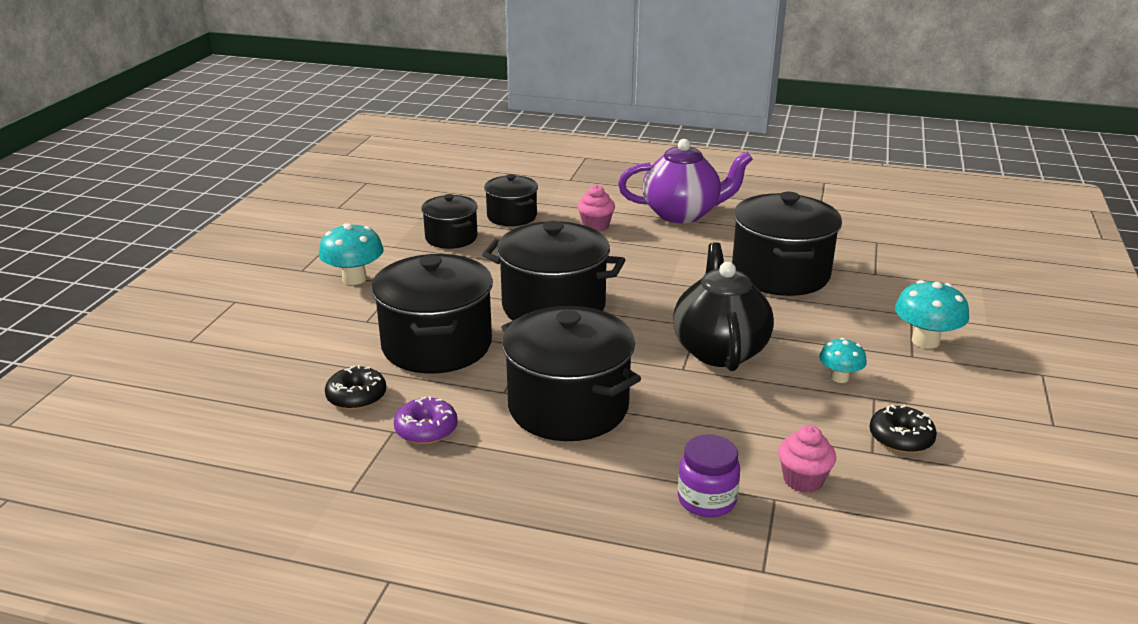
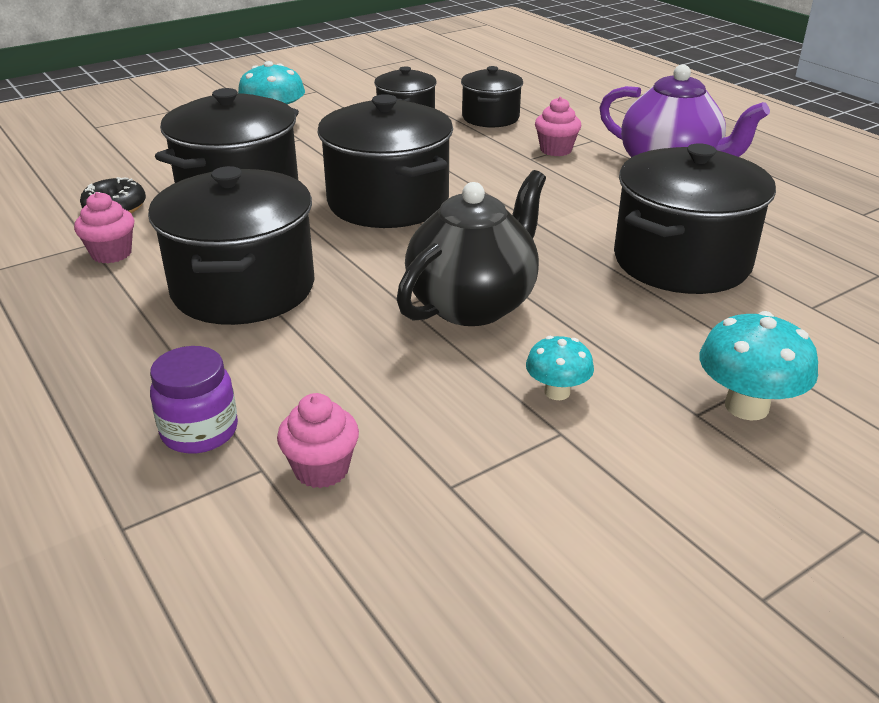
camera: 40 degrees right, 5 degrees up
(426, 429) = (111, 253): purple donut -> pink cupcake
(901, 438) = (511, 492): black donut -> none

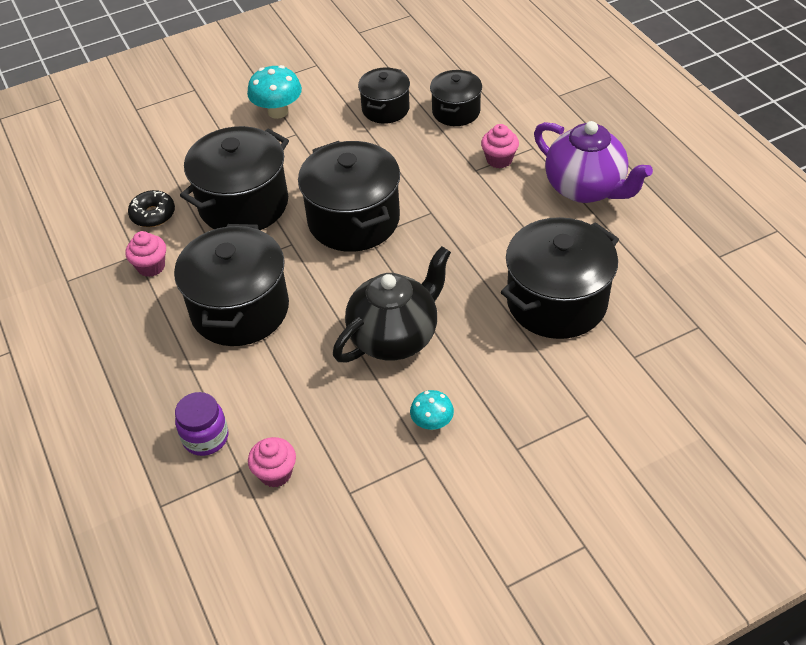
camera: 10 degrees right, 15 degrees up
(746, 406) = (551, 445): turquoise mushroom -> none

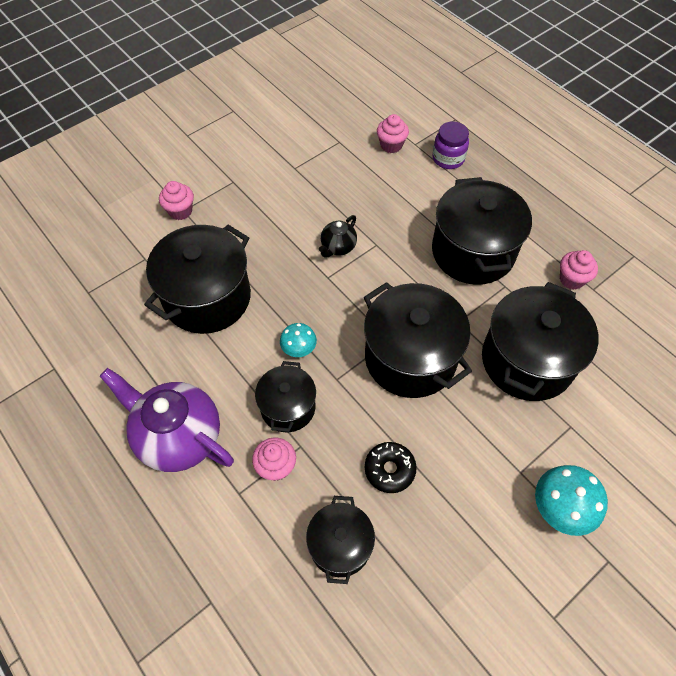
camera: 165 degrees right, 10 degrees up
(153, 214) = (607, 334): black donut -> black donut (389, 469)
(385, 109) = (429, 536): black pot -> black pot (288, 407)
(394, 337) = (338, 247): black teapot -> black teapot, size x0.49
(432, 423) = (294, 189): turquoise mushroom -> turquoise mushroom (299, 349)
(591, 414) = (180, 211): none -> pink cupcake

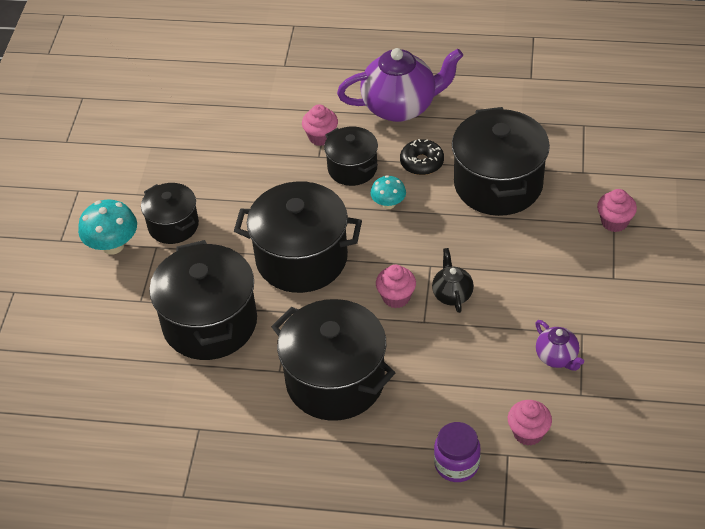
camera: 140 degrees right, 10 degrees down
(326, 167) = (557, 357): none -> purple teapot
(340, 545) = (238, 133): black pot -> black pot (173, 225)
(389, 469) = (246, 186): black donut -> black donut (422, 162)
(571, 279) = (225, 423): pink cupcake -> pink cupcake (396, 297)

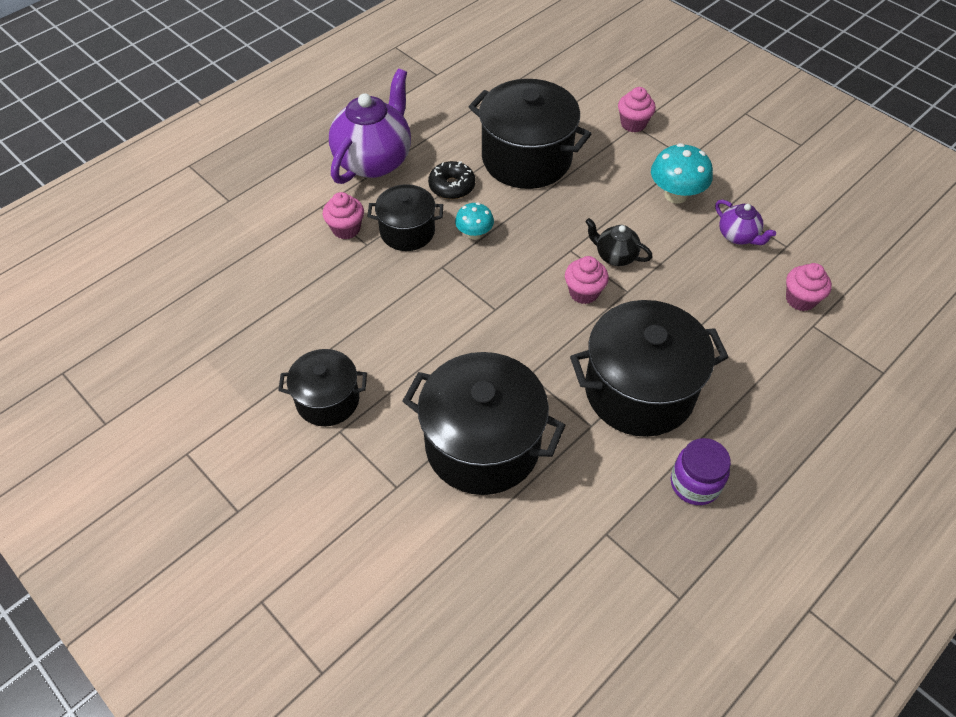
camera: 55 degrees left, 5 degrees up
(113, 245) = (298, 467): turquoise mushroom -> turquoise mushroom (676, 195)
(301, 258) = (474, 328): black pot -> none
(456, 464) = (798, 364): purple jar -> purple jar (695, 484)
(557, 357) = (738, 236): purple teapot -> purple teapot turned 45 degrees clockwise

